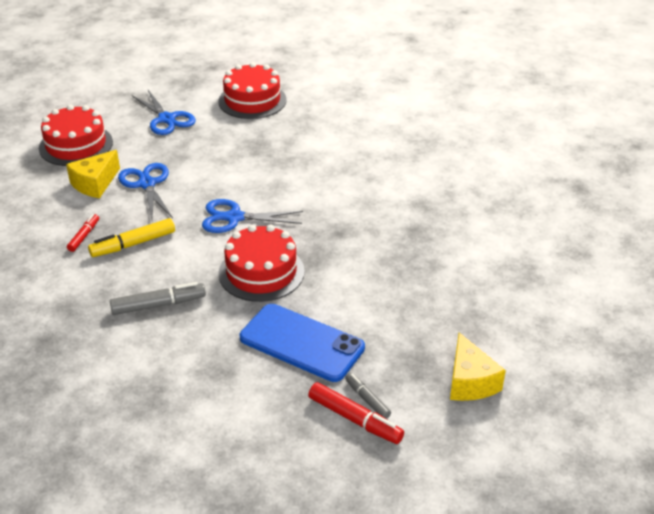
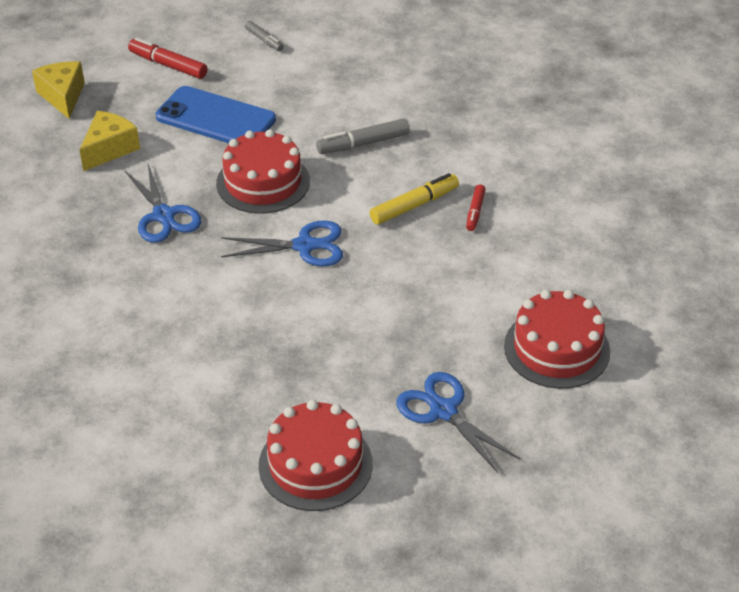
camera: 175 degrees right, 5 degrees up
(95, 184) = (497, 284): yellow cheese -> yellow cheese (109, 149)
(147, 184) = (429, 288): blue scissors -> blue scissors (163, 216)
(367, 399) = (156, 79): grey marker -> grey marker (264, 40)

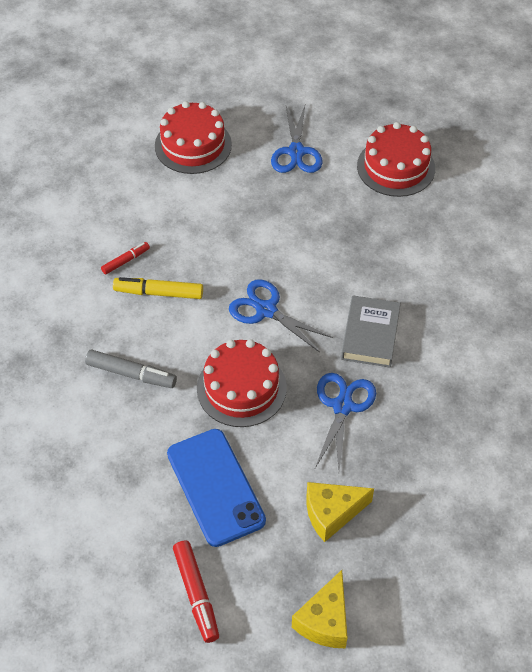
camera: 140 degrees left, 10 degrees up
(188, 280) = (370, 335): none -> grey book
(264, 40) = (81, 564): grey marker -> none

